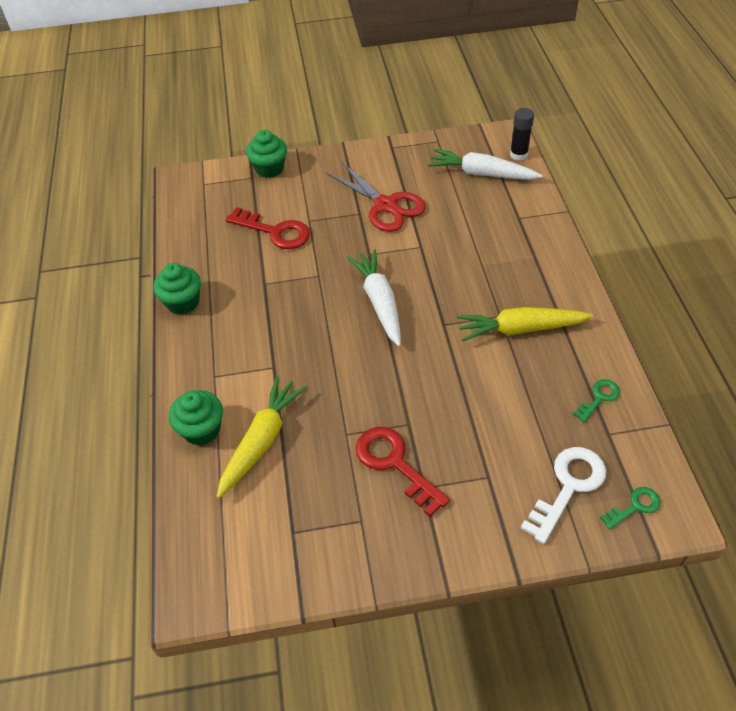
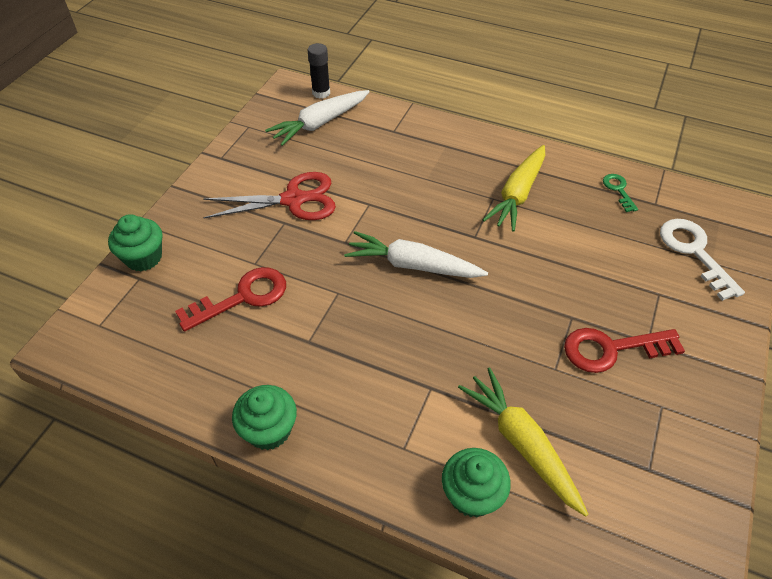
camera: 60 degrees left, 0 degrees up
(635, 506) = (730, 226): green key -> none

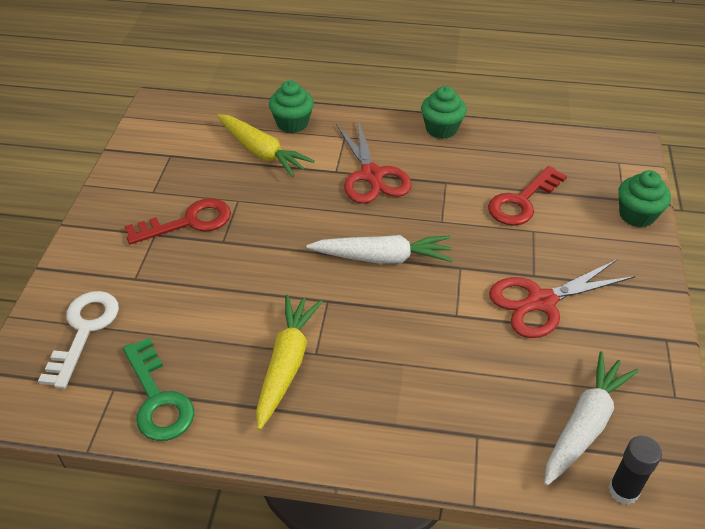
camera: 165 degrees right, 5 degrees down
(389, 370) = (371, 175): none -> red scissors
(618, 190) = (158, 399): green key -> green key, size x1.82
(694, 252) = (84, 331): white key -> white key turned 135 degrees counterclockwise

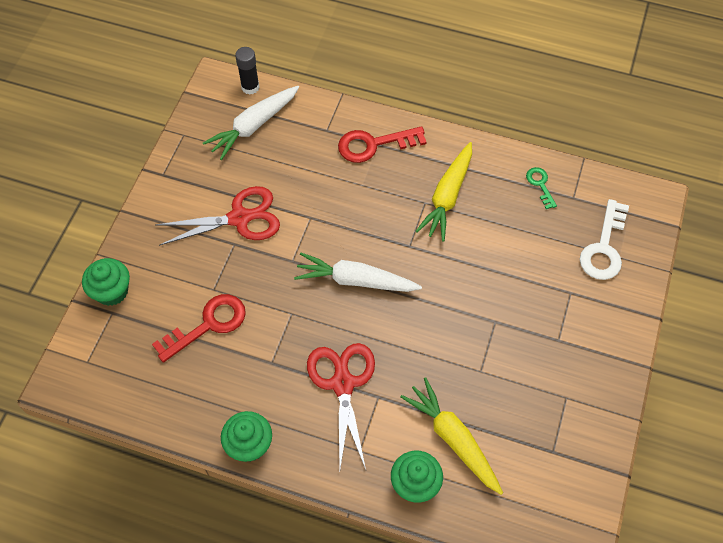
camera: 170 degrees left, 15 degrees up
(158, 399) = (540, 185): green key -> green key, size x0.55
(188, 222) = (527, 349): red key -> red key (374, 145)

